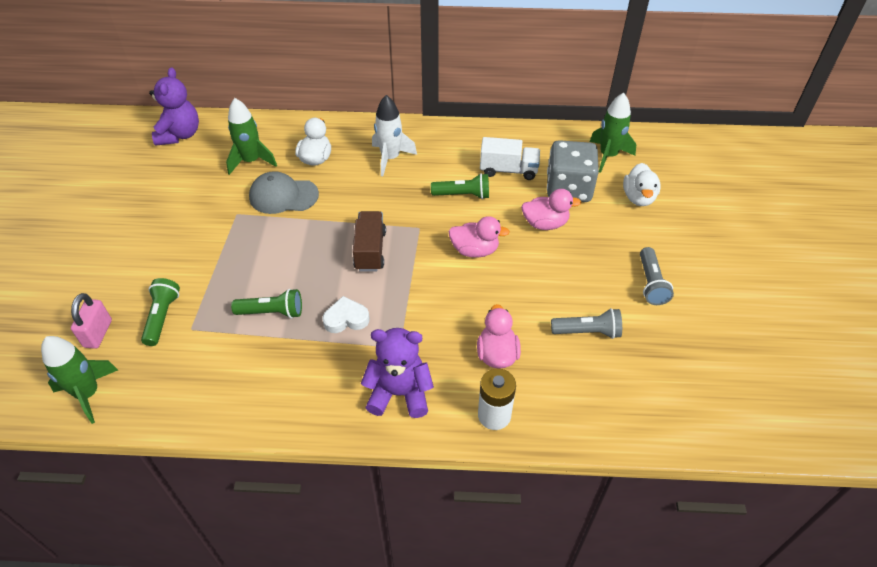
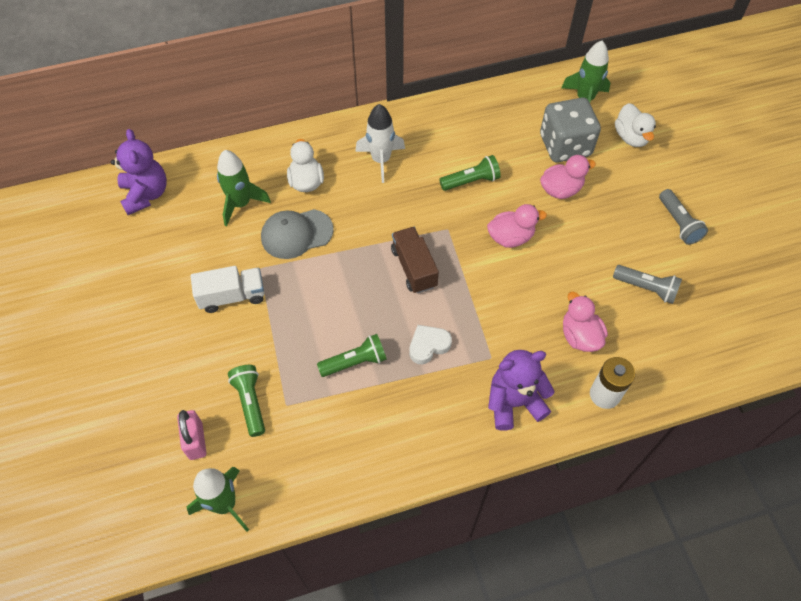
camera: 20 degrees left, 10 degrees up
(508, 170) = (500, 141): white truck -> white truck (232, 296)
(587, 332) = (646, 288): grey flashlight -> grey flashlight turned 45 degrees clockwise

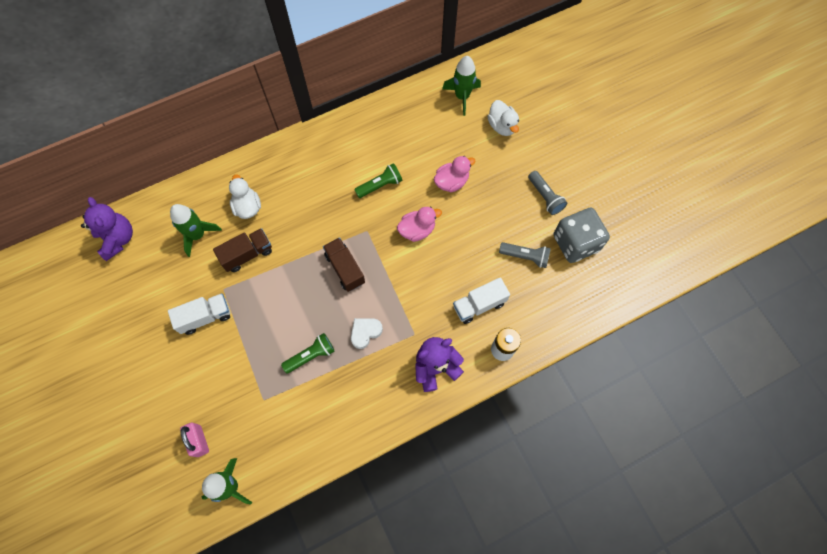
camera: 10 degrees left, 10 degrees up
(250, 402) = (235, 402): green flashlight -> none
(296, 234) = (247, 254): grey cap -> brown truck
(381, 160) = (305, 178): white rocket -> none
(565, 146) = (451, 142): grey dice -> grey dice (575, 243)
(580, 336) = (479, 305): pink duck -> white truck

